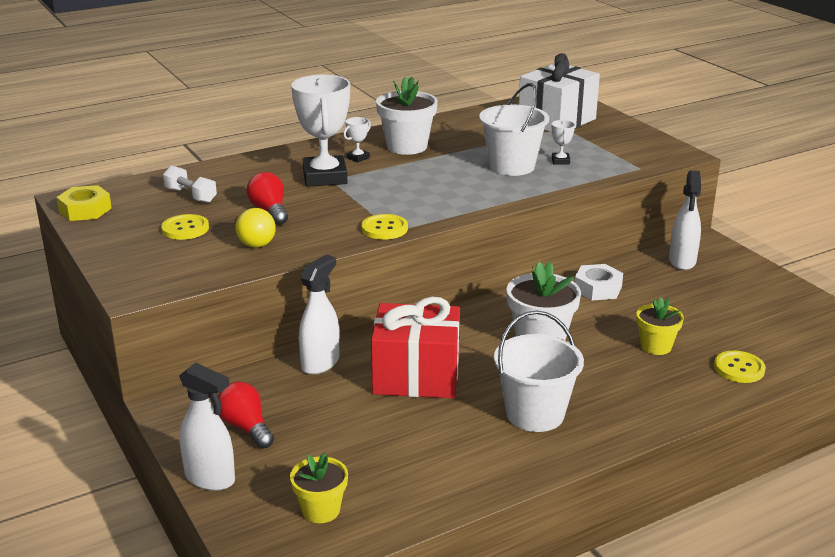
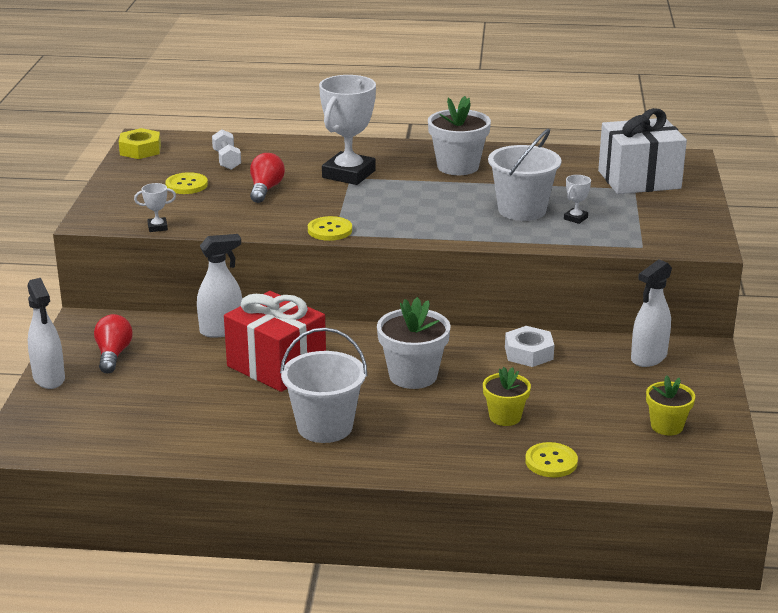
camera: 35 degrees right, 0 degrees up
(256, 240) = (223, 209): yellow light bulb -> none
(321, 510) = (88, 427): yellow flower pot -> yellow flower pot (666, 426)
(358, 158) = (400, 165): white trophy -> white trophy (157, 227)

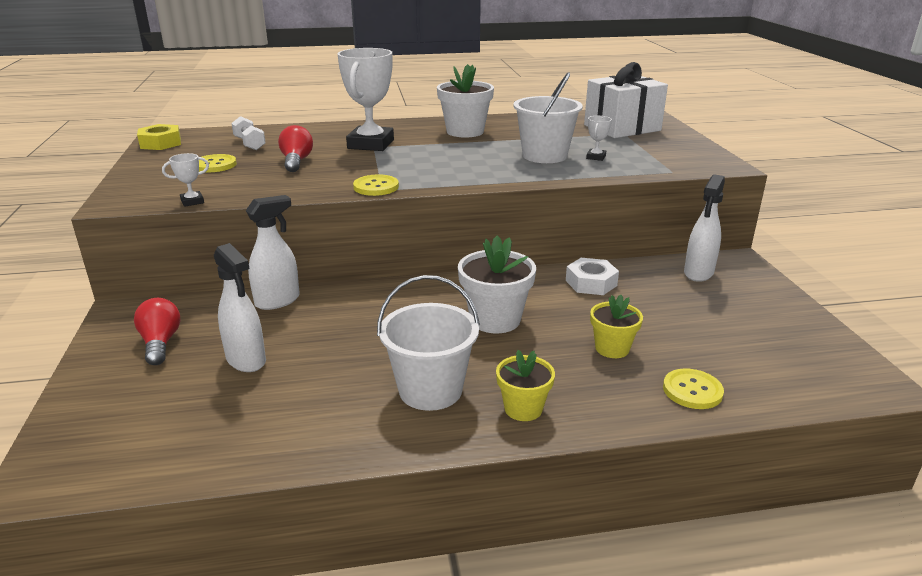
camera: 15 degrees left, 0 degrees up
(49, 378) = (83, 382): white spray bottle -> white spray bottle (246, 360)
(276, 366) = (349, 329): red gift -> none
(666, 426) = (769, 334): yellow flower pot -> yellow flower pot (523, 408)

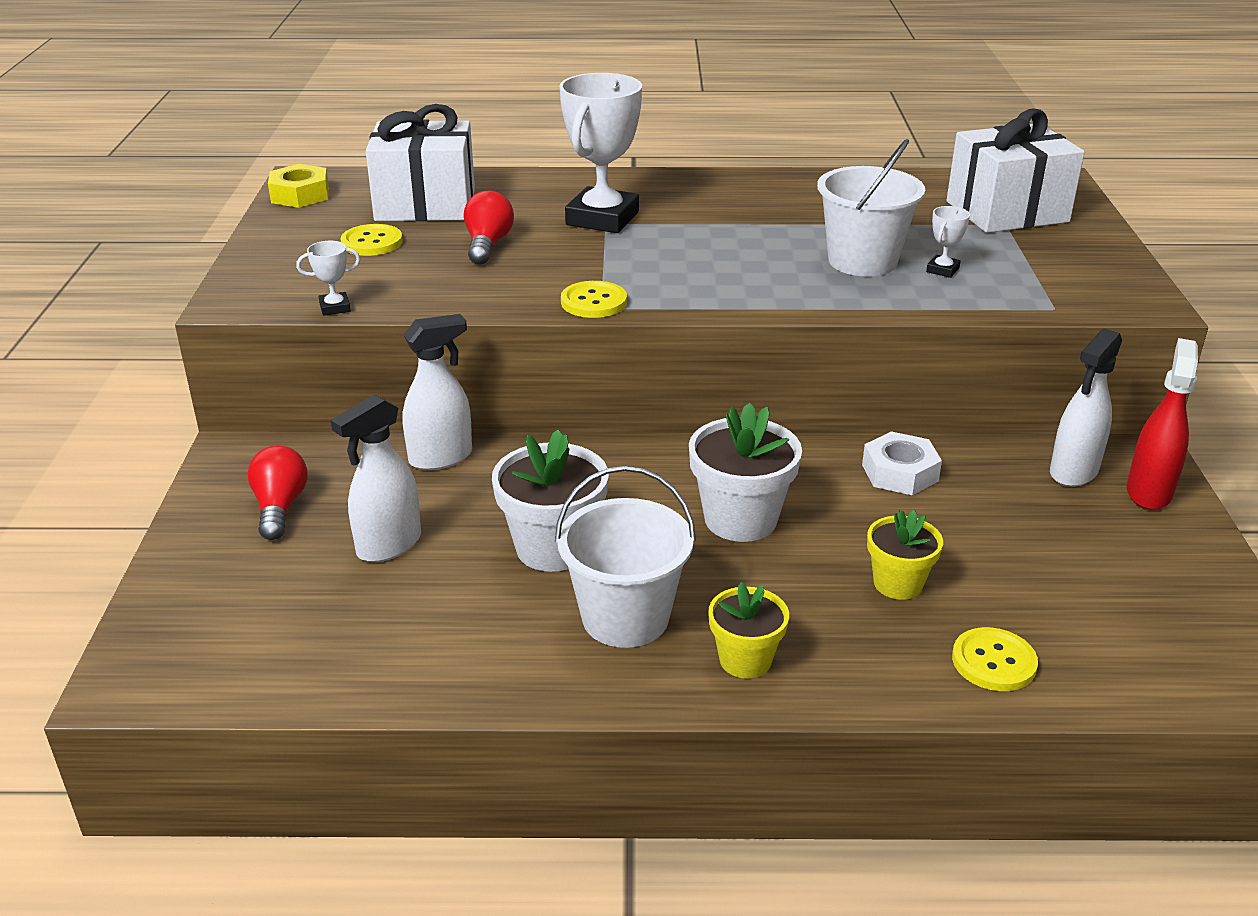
camera: 10 degrees right, 5 degrees up
(246, 360) = (388, 545): white spray bottle -> white spray bottle turned 75 degrees clockwise
(249, 144) = (425, 205): white dumbbell -> white gift
(465, 132) = (752, 203): white flower pot -> white flower pot (553, 548)
(748, 280) = (1149, 492): none -> red spray bottle

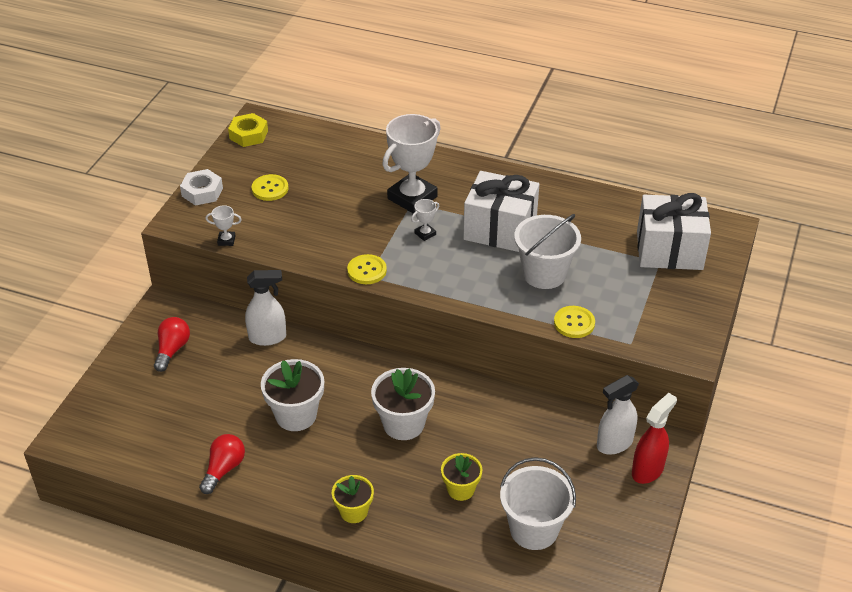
camera: 20 degrees right, 10 degrees up
(388, 545) = (215, 390): white spray bottle -> none
(425, 205) = (316, 161): white gift -> white gift (500, 229)
(487, 245) = (333, 206): red light bulb -> red light bulb (224, 469)
(625, 618) = (309, 469): white bucket -> white bucket (534, 529)
(899, 473) = (512, 416): white nut -> white nut (202, 192)
(942, 270) = (587, 294): white trophy -> white trophy (425, 234)
(993, 662) = (478, 550): yellow button -> yellow button (574, 323)

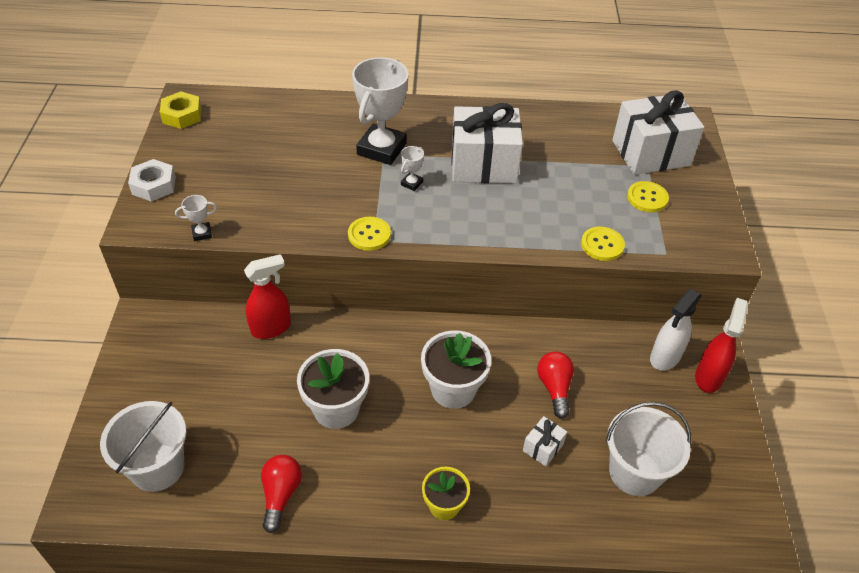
camera: 20 degrees left, 5 degrees up
(172, 350) = (170, 367): red light bulb -> red light bulb (554, 388)
(268, 337) = (271, 328): white spray bottle -> red spray bottle
(270, 189) = (228, 168): yellow button -> yellow button (647, 198)
(461, 489) = (543, 447): yellow flower pot -> white gift
(544, 274) = (548, 200): white bucket -> white bucket (157, 467)

